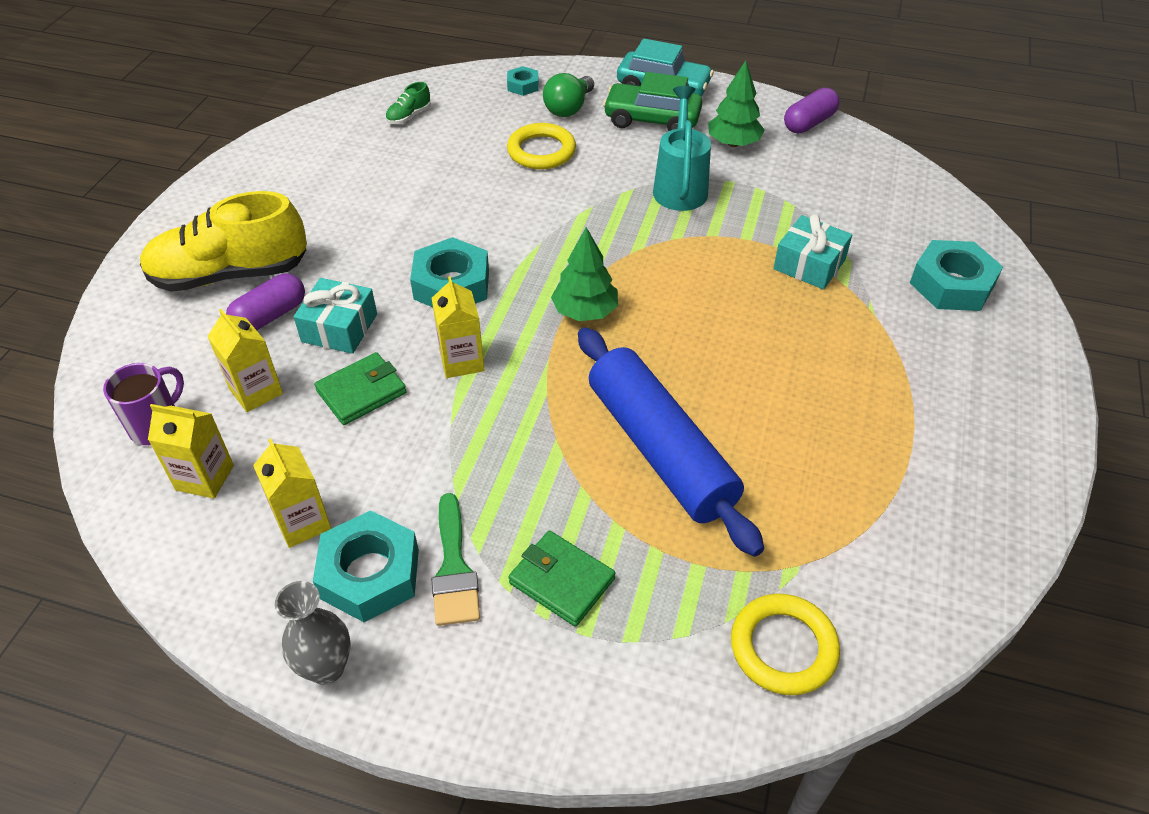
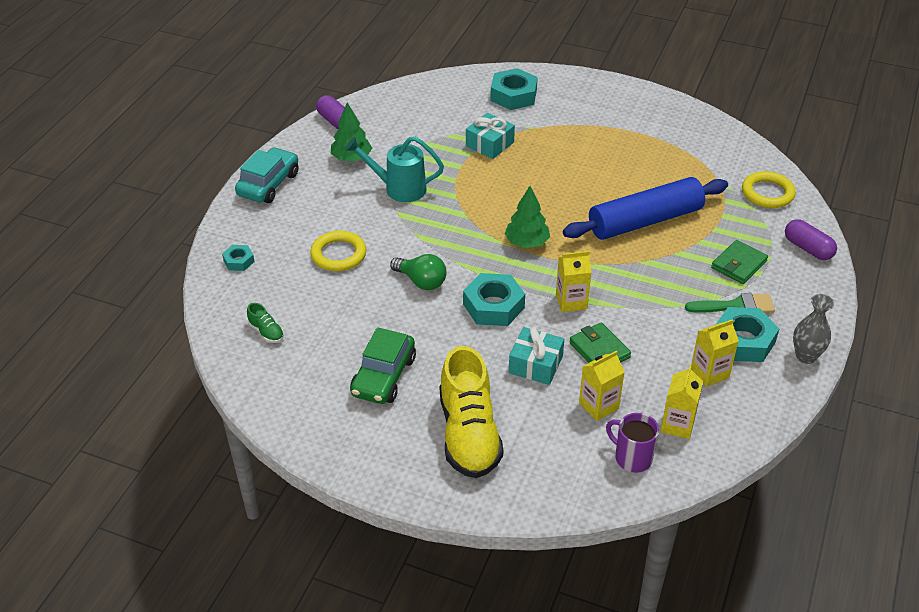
camera: 85 degrees left, 5 degrees down
(270, 316) = (520, 405): purple capsule -> purple capsule (808, 248)
(569, 108) = (282, 236): green light bulb -> green light bulb (421, 281)
(652, 119) = (310, 194): green car -> green car (383, 376)

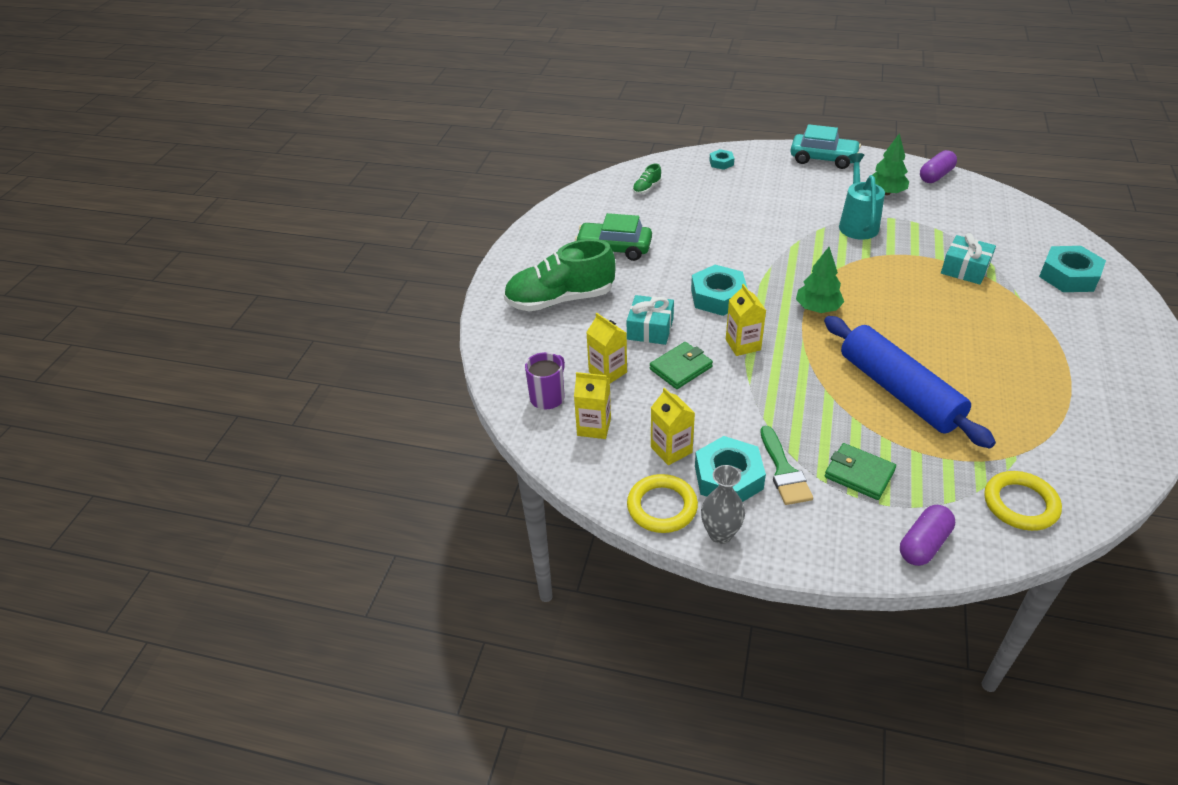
camera: 85 degrees right, 0 degrees up
(338, 254) = (750, 206): yellow ring -> yellow ring (662, 507)
(421, 281) = (734, 253): green light bulb -> none
(468, 434) = (560, 299): yellow shoe -> green shoe

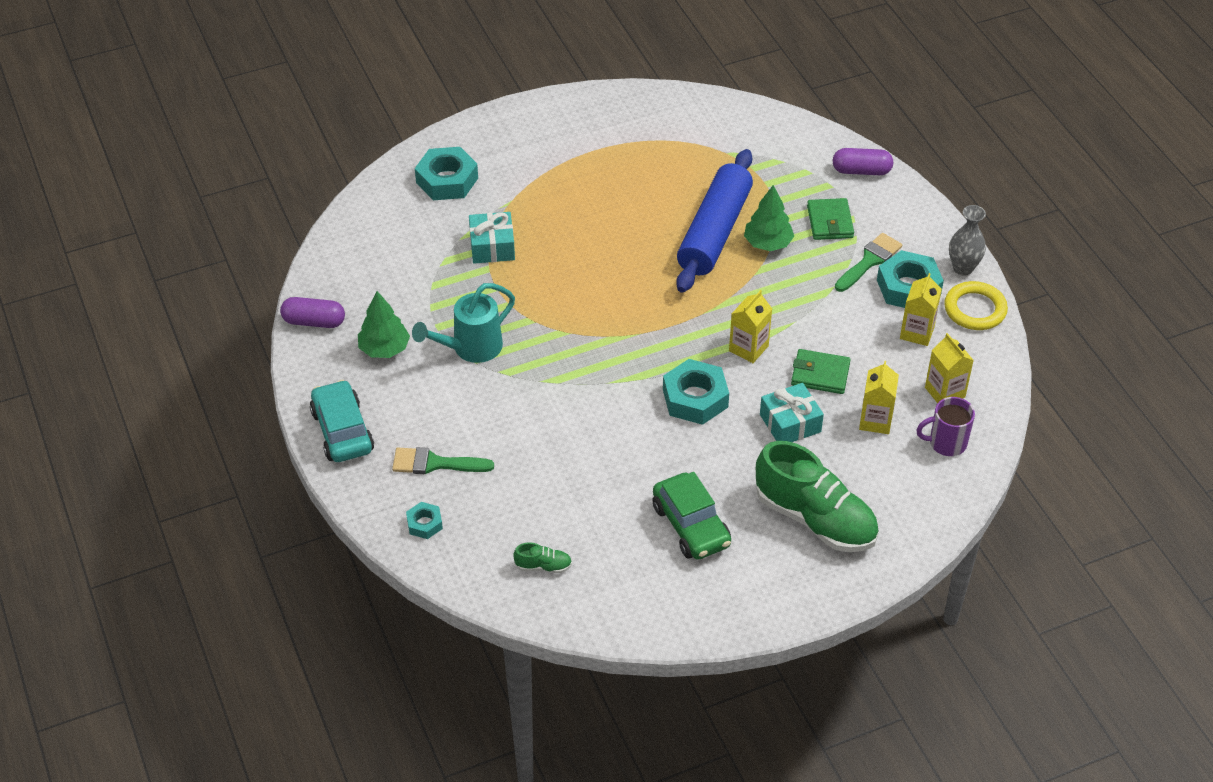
camera: 130 degrees left, 5 degrees up
(764, 179) = (435, 463): none -> green brush
(817, 308) = (647, 321): green tree -> green tree (768, 243)
(1020, 504) = (775, 139): yellow ring -> none

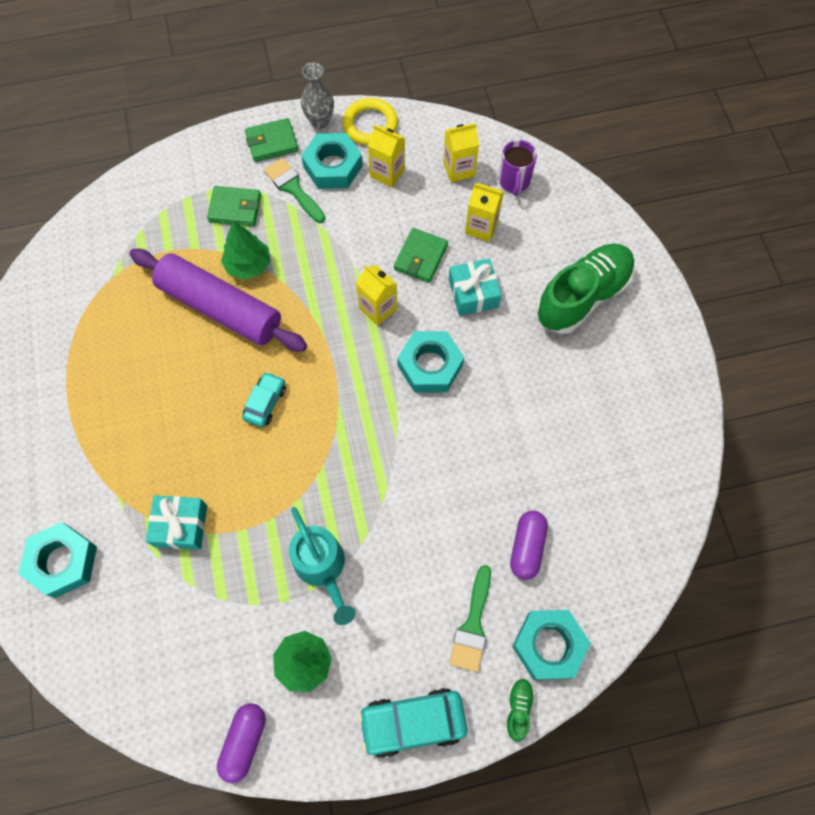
camera: 80 degrees left, 20 degrees up
(424, 524) = (548, 645): turquoise nut -> turquoise nut, size x1.89
(543, 566) = (612, 535): green shoe -> green shoe (518, 708)
(623, 281) = (265, 403): none -> turquoise car
(691, 526) = (579, 397): green car -> none
(714, 232) = (220, 308): blue rolling pin -> purple rolling pin
(861, 171) = (176, 168): purple capsule -> purple capsule (527, 547)
(920, 235) = (272, 142): none -> green wallet

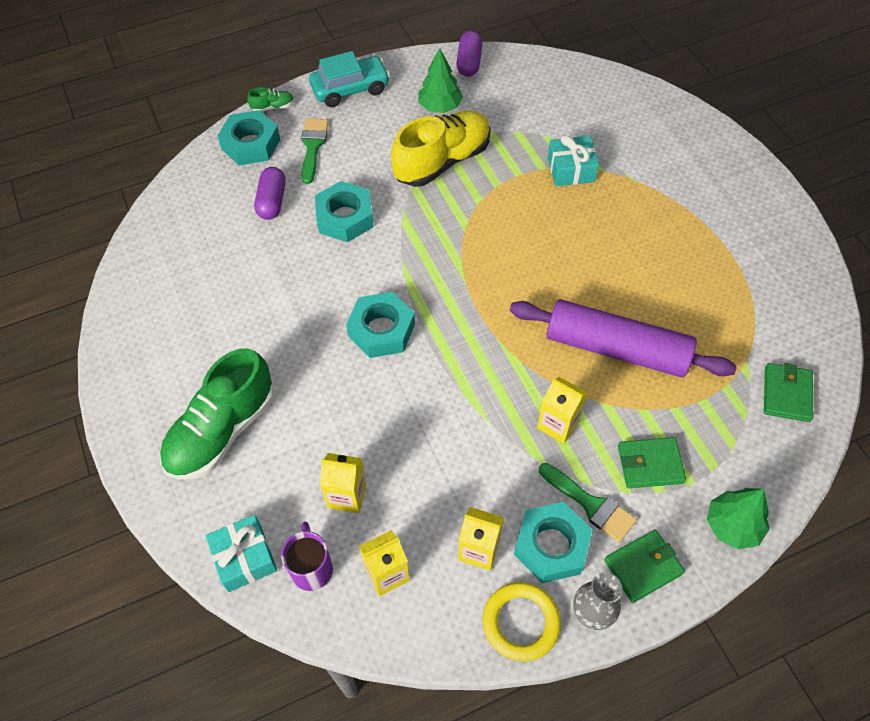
camera: 170 degrees right, 10 degrees down
(62, 561) = (654, 133): turquoise nut -> turquoise nut (345, 217)
(248, 265) = (606, 399): green tree -> green tree (732, 525)
(265, 403) = (535, 270): turquoise car -> none
(322, 568) = (442, 161): turquoise watering can -> yellow shoe
(378, 308) = (449, 377): yellow carton -> yellow carton (558, 424)
(420, 257) = (413, 443): green wallet -> green wallet (786, 394)
(473, 293) = (346, 412): turquoise gift -> turquoise gift (244, 558)
(518, 708) = (273, 107): green shoe -> green shoe turned 105 degrees counterclockwise

